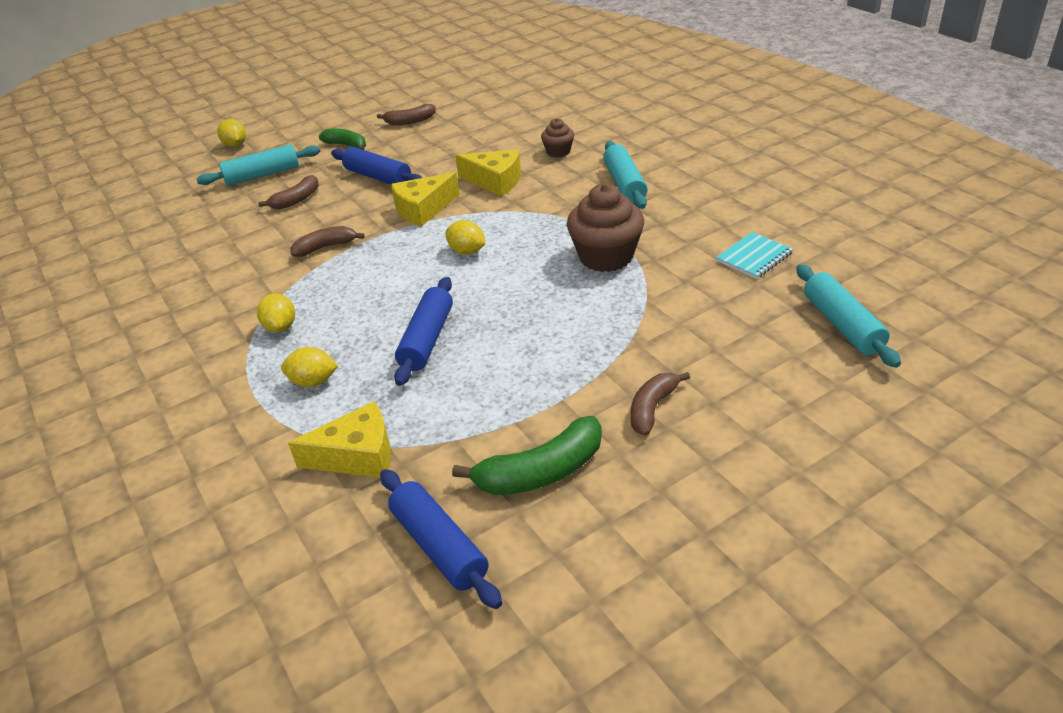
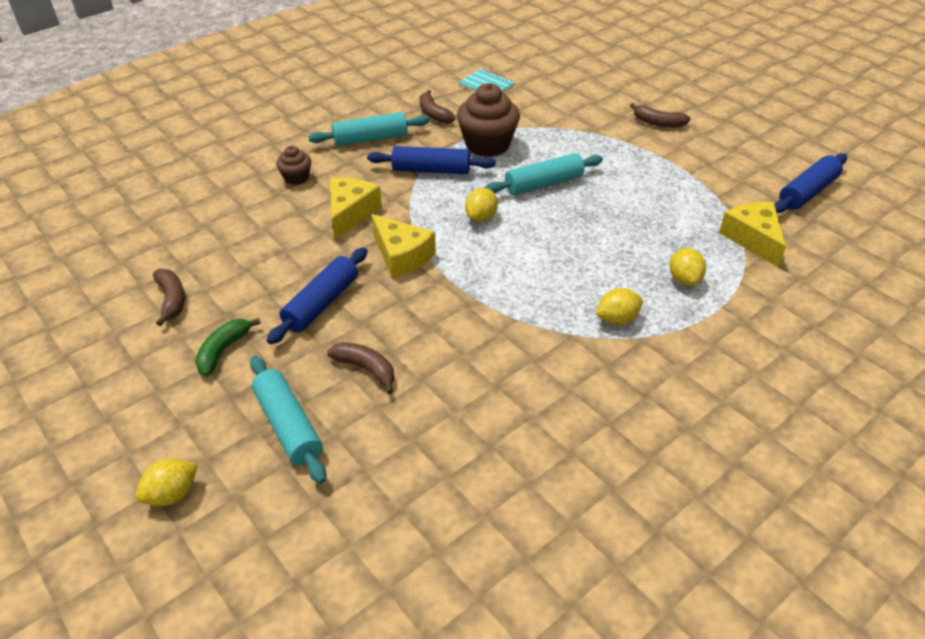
camera: 100 degrees left, 5 degrees up
(325, 247) = (475, 317): brown banana -> brown banana (434, 114)
(427, 339) = (613, 224): blue rolling pin -> blue rolling pin (431, 170)
(541, 472) = (730, 160): green banana -> none
(842, 325) = (559, 61): turquoise rolling pin -> turquoise rolling pin (544, 184)

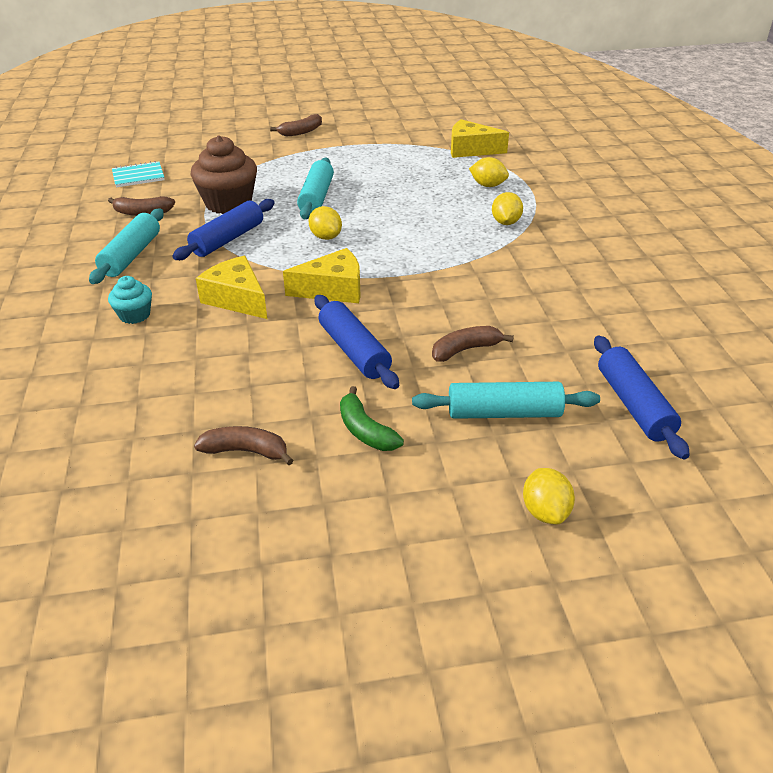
camera: 60 degrees left, 5 degrees down
(296, 178) = (135, 315): brown cupcake -> turquoise cupcake
(807, 192) = (443, 117): blue rolling pin -> blue rolling pin (634, 405)

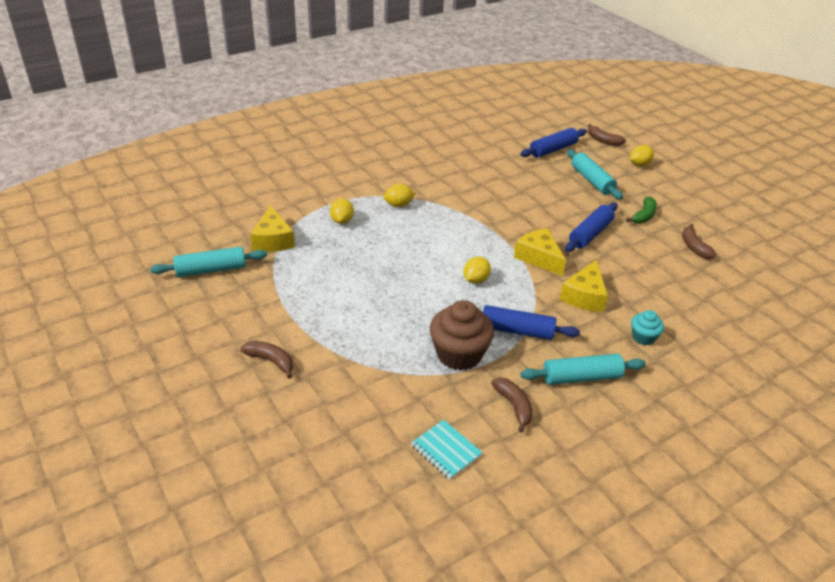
camera: 115 degrees left, 0 degrees up
(316, 197) = (415, 304): turquoise rolling pin -> turquoise rolling pin (211, 270)
(465, 350) = (554, 198): brown banana -> brown banana (603, 140)

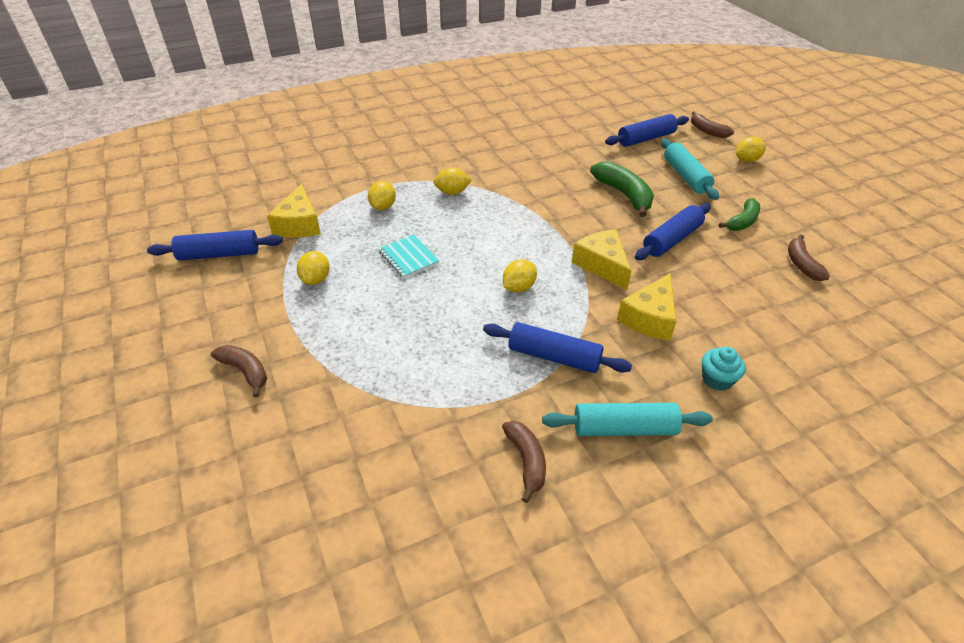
camera: 10 degrees right, 5 degrees up
(211, 270) = (219, 254): turquoise rolling pin -> blue rolling pin
(304, 285) = (316, 279): none -> yellow lemon
(446, 450) = (421, 517): turquoise notebook -> turquoise notebook (408, 258)
(459, 354) = (474, 382): brown cupcake -> none
(544, 199) = (624, 194): none -> green banana

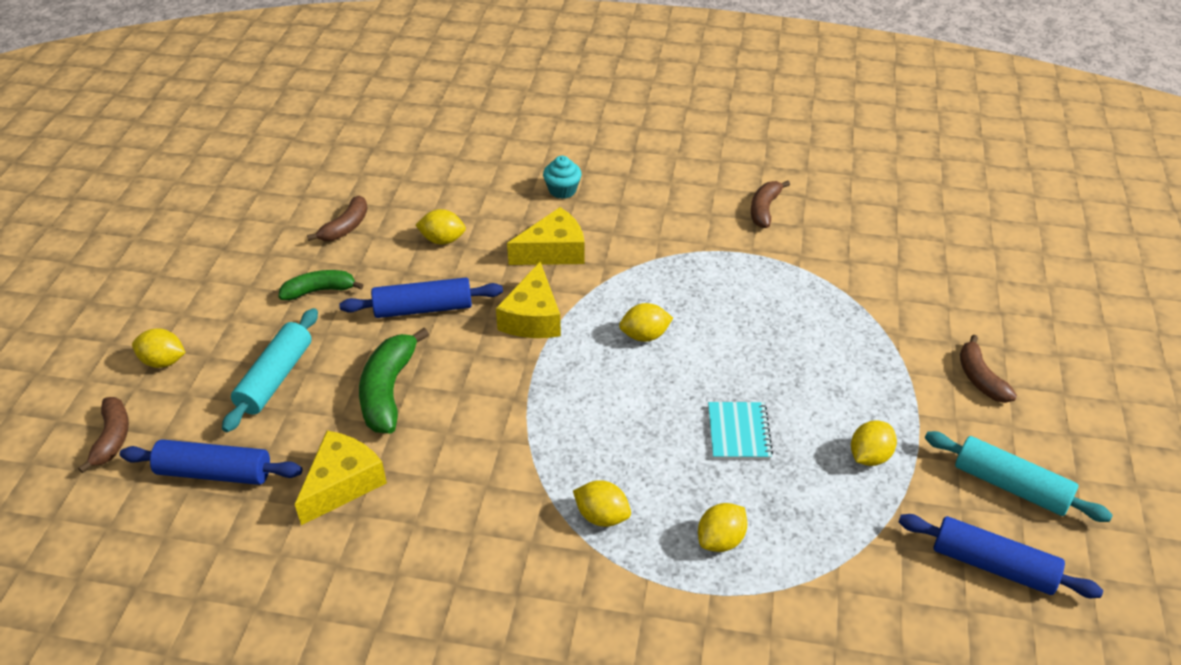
camera: 145 degrees left, 0 degrees up
(299, 224) = (860, 568): yellow cheese -> yellow cheese (342, 484)
(554, 356) = (674, 261): blue rolling pin -> none
(624, 428) = (672, 195): turquoise rolling pin -> turquoise rolling pin (1010, 486)
(731, 287) = (442, 240): none -> yellow lemon

